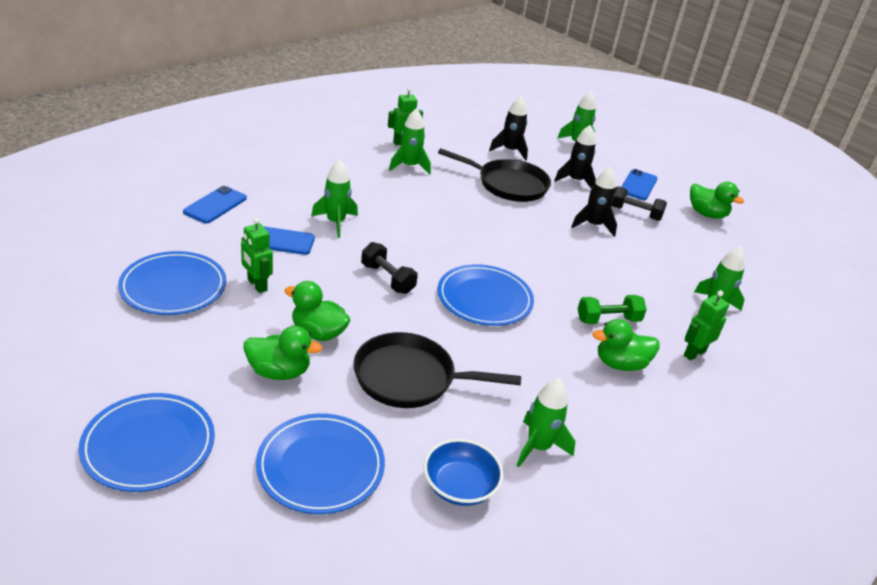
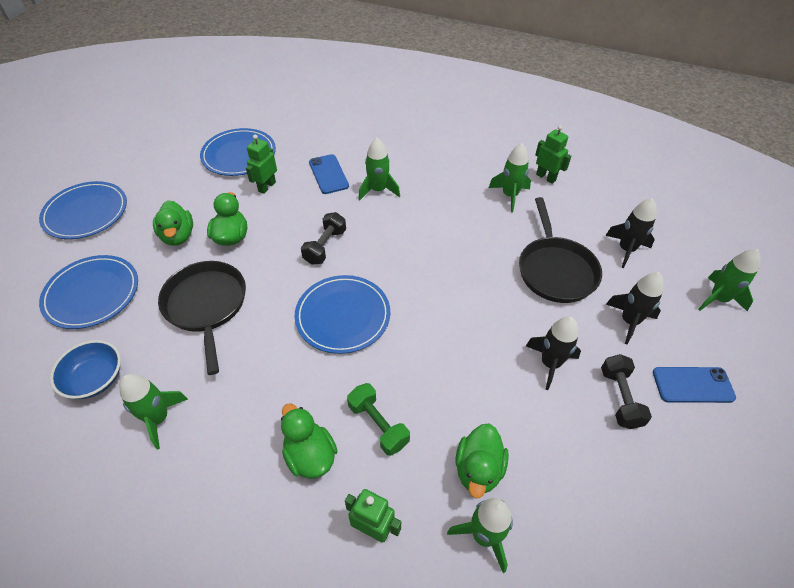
camera: 70 degrees right, 15 degrees up
(215, 205) = (346, 129): blue phone -> none
(706, 214) = (708, 483): green duck -> green duck (478, 469)

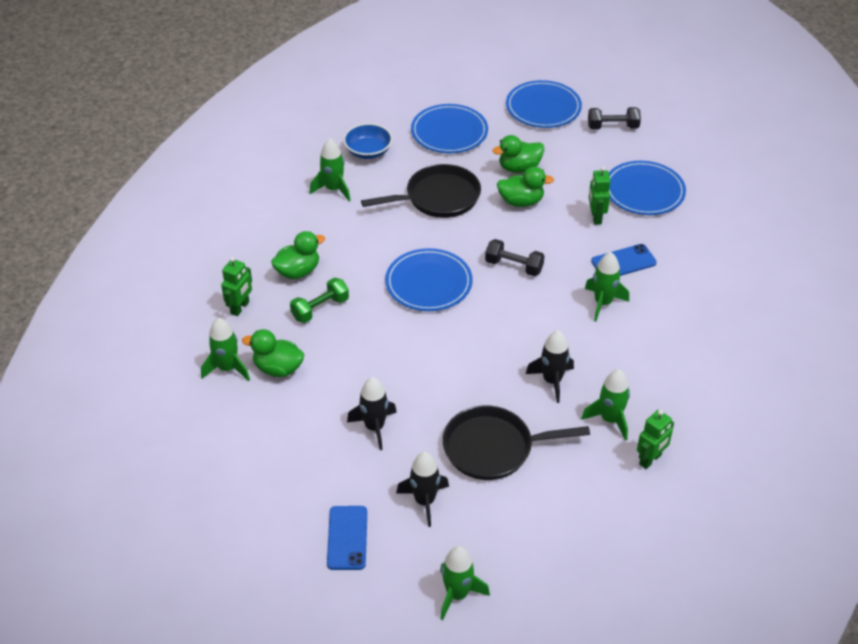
camera: 90 degrees right, 5 degrees down
(267, 187) = (596, 217): green robot -> green robot turned 120 degrees counterclockwise
(619, 398) = (336, 475): black dumbbell -> black dumbbell (613, 127)
(626, 250) = (529, 520): black rocket -> black rocket (552, 381)

